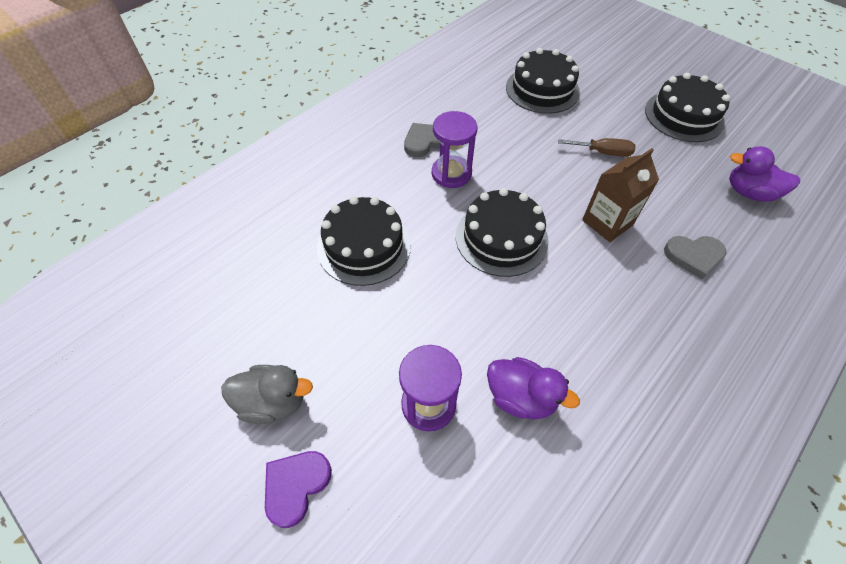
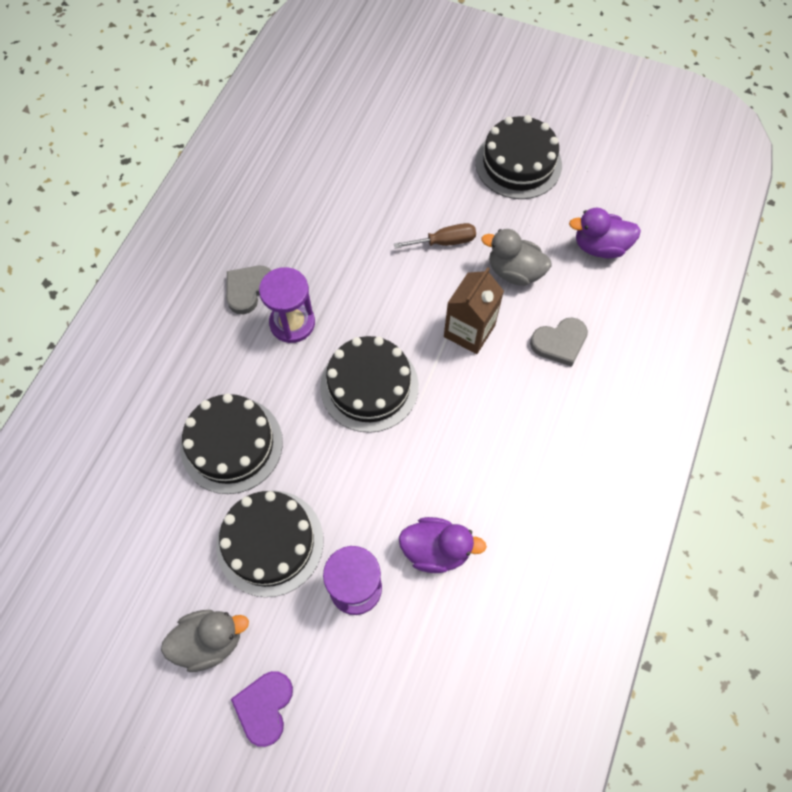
camera: 20 degrees left, 10 degrees up
(542, 89) = (357, 172): black cake -> black cake (270, 542)
(662, 190) = (514, 271): none -> grey duck

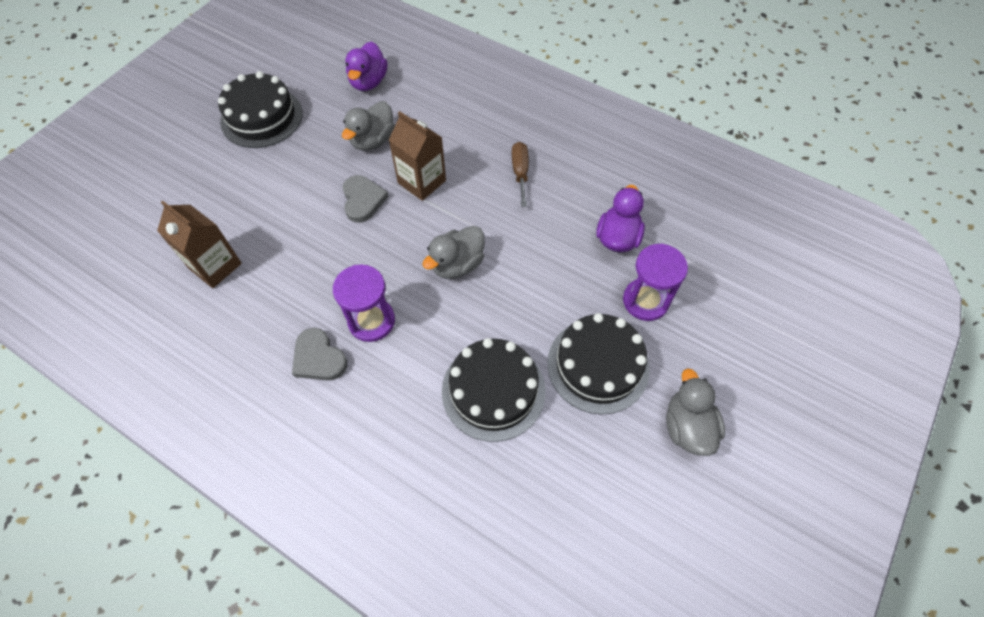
camera: 80 degrees left, 5 degrees down
(264, 707) = (745, 385): purple heart -> none
(331, 182) = (215, 266): none -> brown carton
(369, 386) = (457, 264): black cake -> grey duck
(445, 242) = (324, 184): brown screwdriver -> brown screwdriver (520, 173)
(559, 343) = (450, 124): grey heart -> grey heart (363, 200)

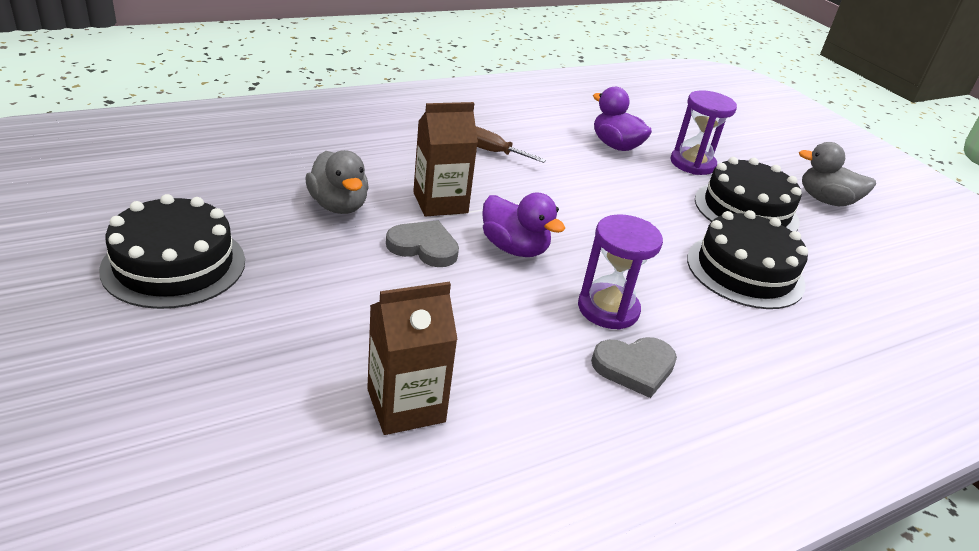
camera: 65 degrees left, 25 degrees down
(368, 82) = (239, 172): purple duck -> purple duck (514, 248)
(457, 264) = (575, 228): grey duck -> none

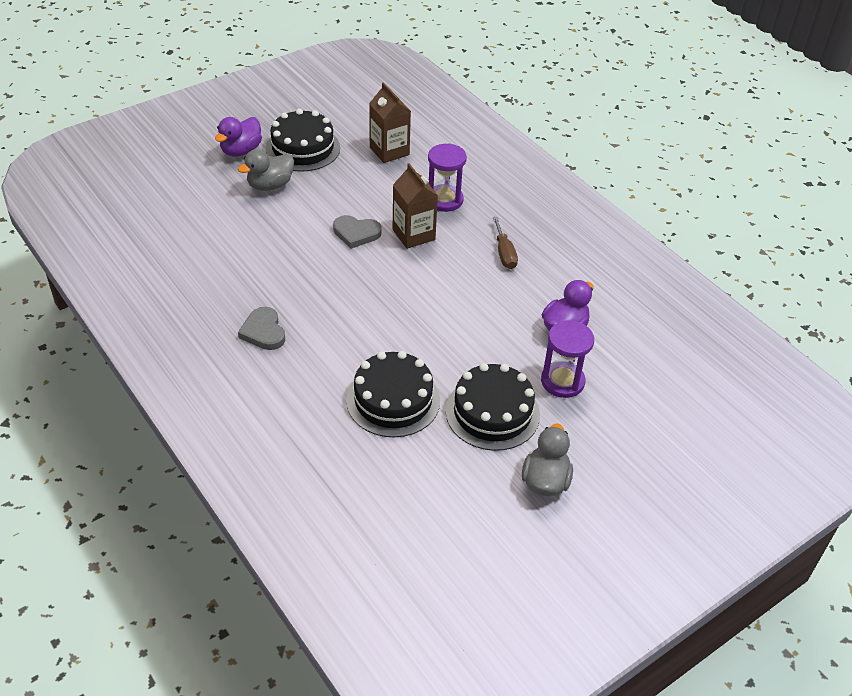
camera: 85 degrees right, 10 degrees up
(338, 205) = (388, 192): grey duck -> grey duck (270, 185)
(406, 405) = (214, 243): brown carton -> brown carton (389, 151)
(424, 247) = (356, 233): grey heart -> grey heart turned 90 degrees clockwise
(491, 152) = (504, 253): brown screwdriver -> brown screwdriver turned 150 degrees clockwise
(514, 248) = (372, 273): purple duck -> purple duck (241, 151)
(608, 309) = (319, 320): purple hourglass -> purple hourglass (444, 200)

